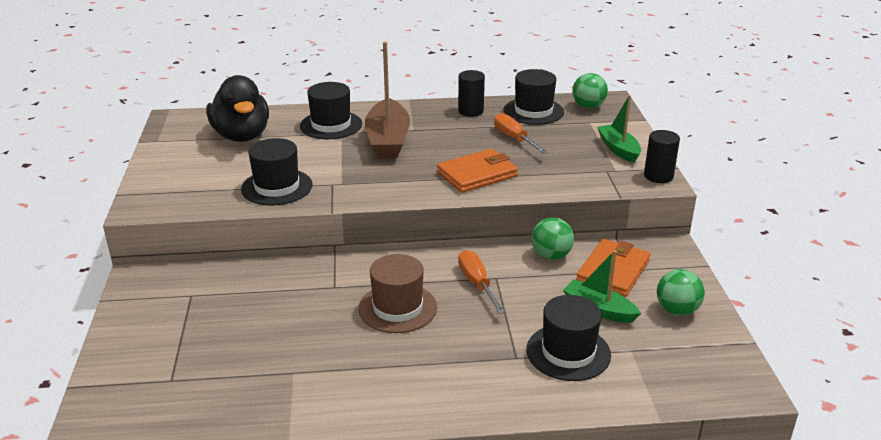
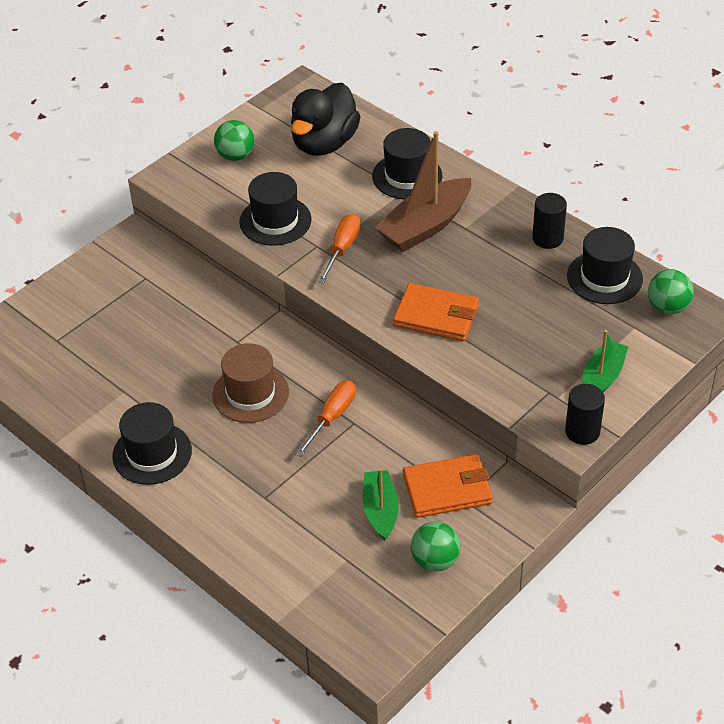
camera: 50 degrees right, 15 degrees up
(514, 138) = (531, 298): orange screwdriver -> orange screwdriver (342, 248)
(551, 256) = (425, 437): green ball -> green ball (235, 156)
(568, 352) = (303, 523): black hat -> black hat (152, 453)

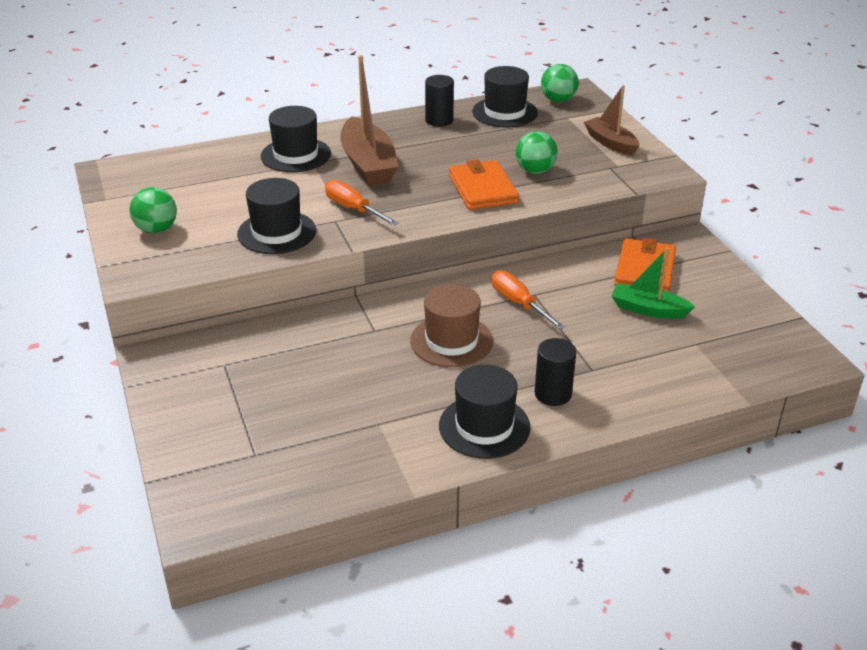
camera: 65 degrees left, 10 degrees down
(324, 143) = (202, 180): black duck -> none
(435, 560) = (720, 298): green ball -> green ball (535, 171)
(436, 316) = (482, 189): orange wallet -> orange wallet turned 60 degrees counterclockwise
(582, 431) = (662, 166): black cylinder -> black cylinder (553, 394)
(602, 377) = (611, 143): green boat -> brown boat

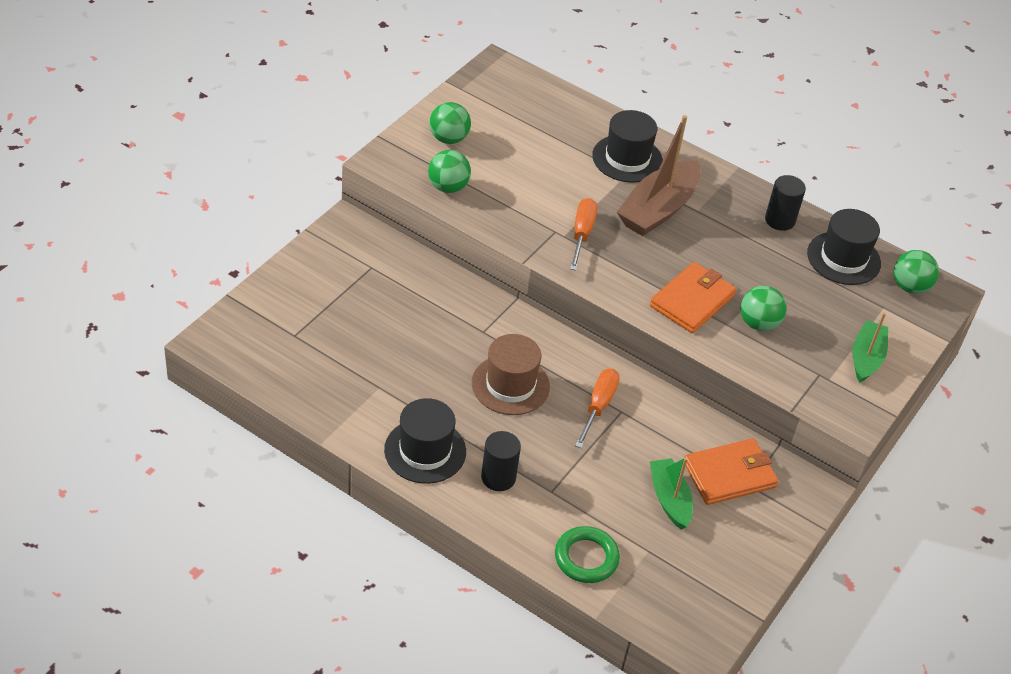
camera: 50 degrees right, 10 degrees up
(215, 254) = (448, 187): none -> green ball
(277, 232) = (507, 206): black hat -> none
(611, 143) = (866, 358): brown boat -> green boat
(681, 381) = (586, 558): none -> green ring

